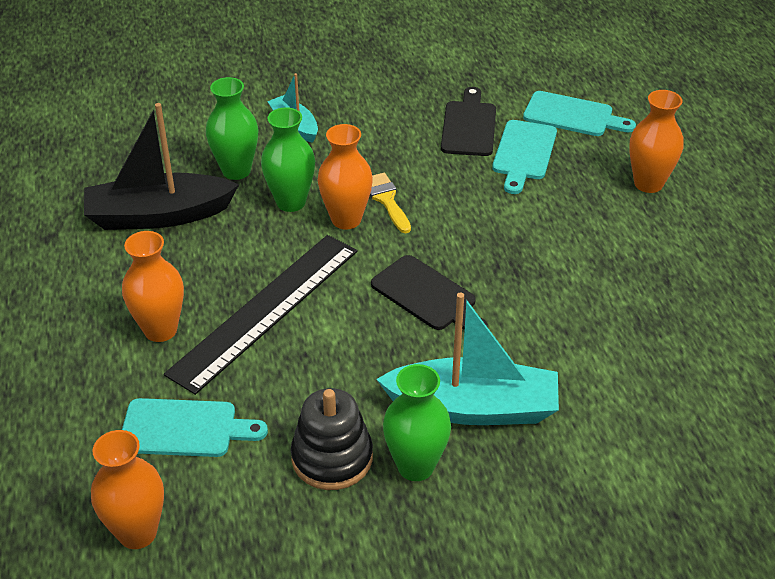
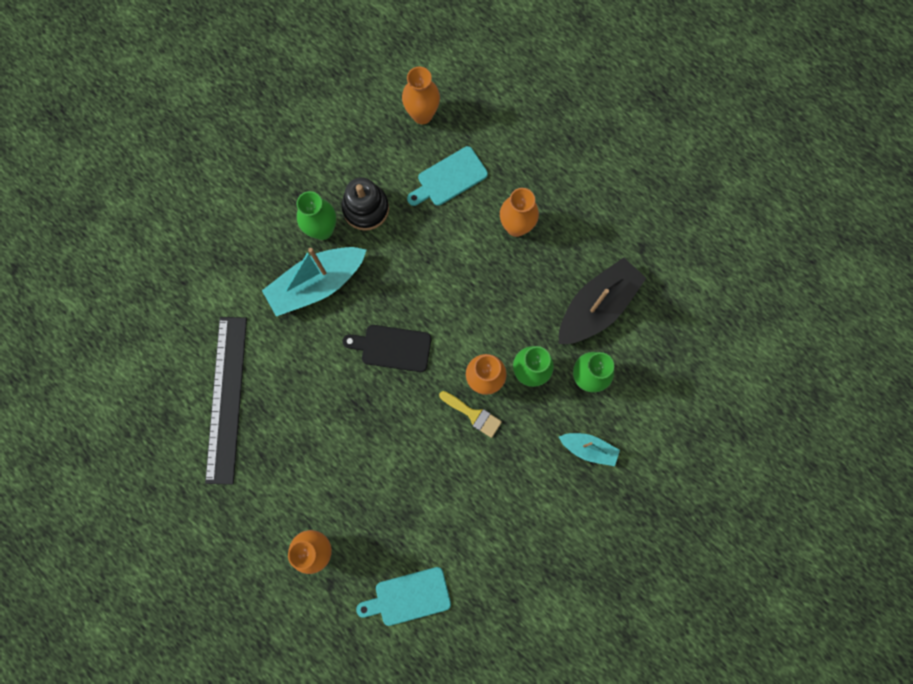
camera: 145 degrees right, 35 degrees up
(266, 310) = (472, 277): black ruler -> black ruler (226, 399)
(469, 126) = (472, 532): black cutting board -> none
(524, 153) = (417, 525): turquoise cutting board -> none

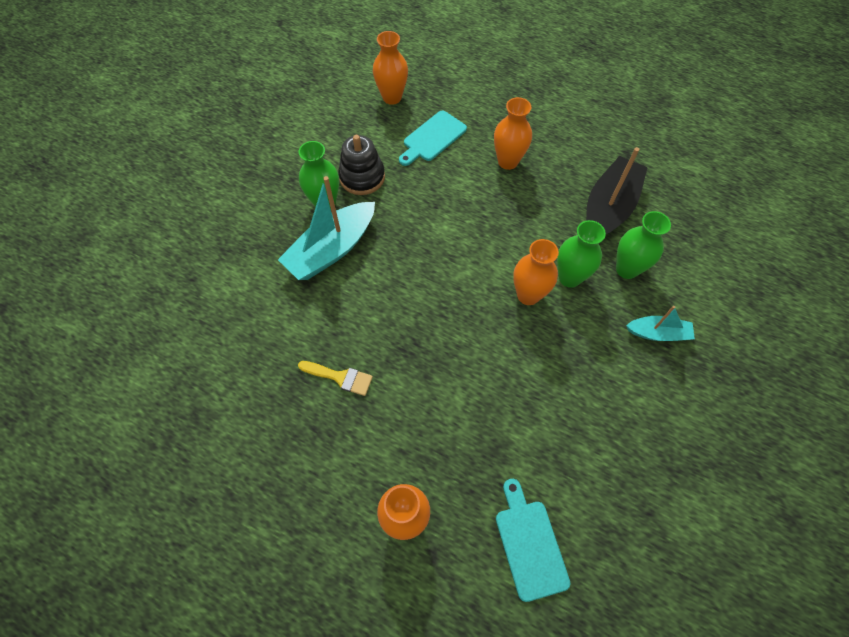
camera: 15 degrees left, 15 degrees down
(226, 399) = (261, 380): black ruler -> none
(392, 348) = (425, 288): black cutting board -> none
(408, 597) = (529, 544): turquoise cutting board -> turquoise cutting board turned 105 degrees clockwise
(473, 414) = (529, 330): yellow brush -> yellow brush (340, 377)

